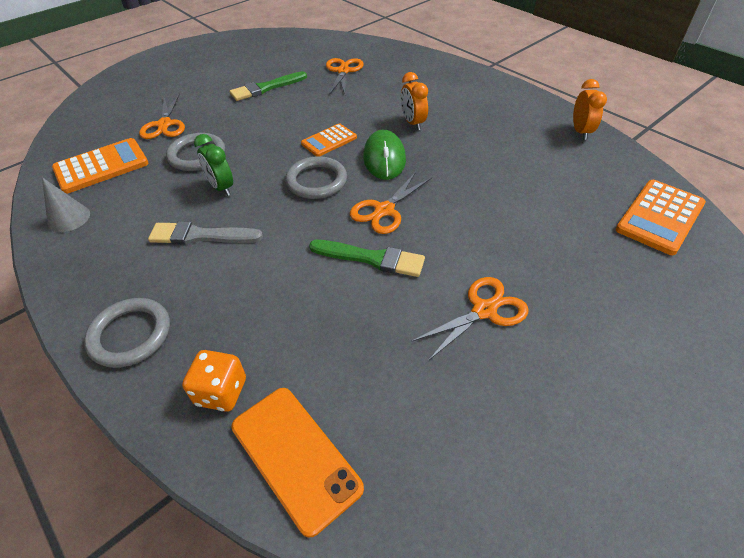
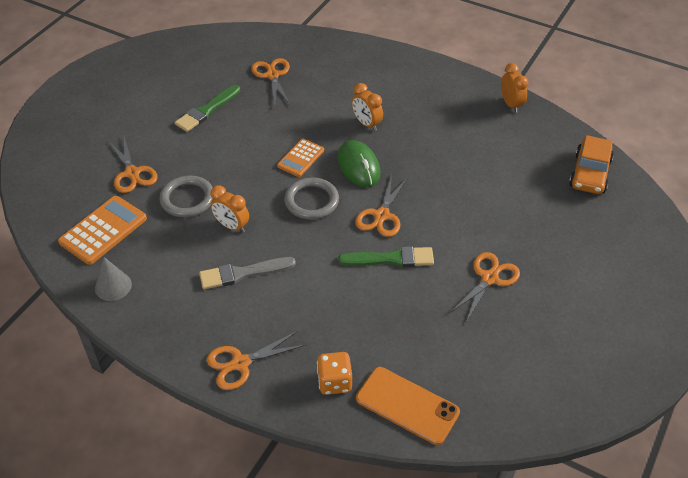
camera: 20 degrees left, 0 degrees up
(130, 335) = (240, 363): grey ring -> orange scissors
(221, 187) = (231, 226): green clock -> orange clock
(660, 217) = (589, 173): orange calculator -> orange car

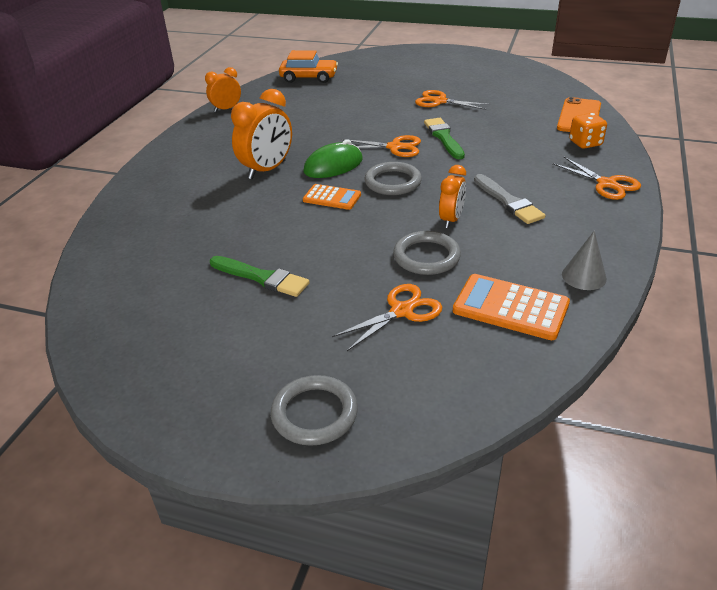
camera: 100 degrees left, 10 degrees down
(68, 122) = (314, 413): none -> grey ring
(272, 75) = (184, 241): orange scissors -> none
(366, 124) = (267, 170): orange clock -> orange clock, size x1.63

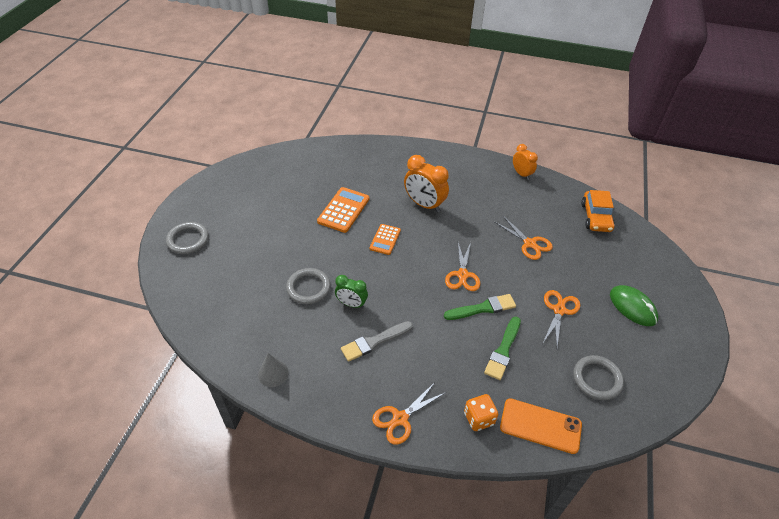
camera: 85 degrees right, 10 degrees up
(262, 277) = (298, 213): green brush -> green brush (503, 350)
(333, 166) = (431, 239): green mouse -> green mouse (632, 307)
(393, 182) = (406, 272): grey ring -> grey ring (597, 379)
(401, 311) = (256, 274): orange scissors -> orange scissors (529, 243)
(451, 220) = (351, 304): orange clock -> green clock
(510, 307) = (248, 326): orange calculator -> orange calculator (343, 210)

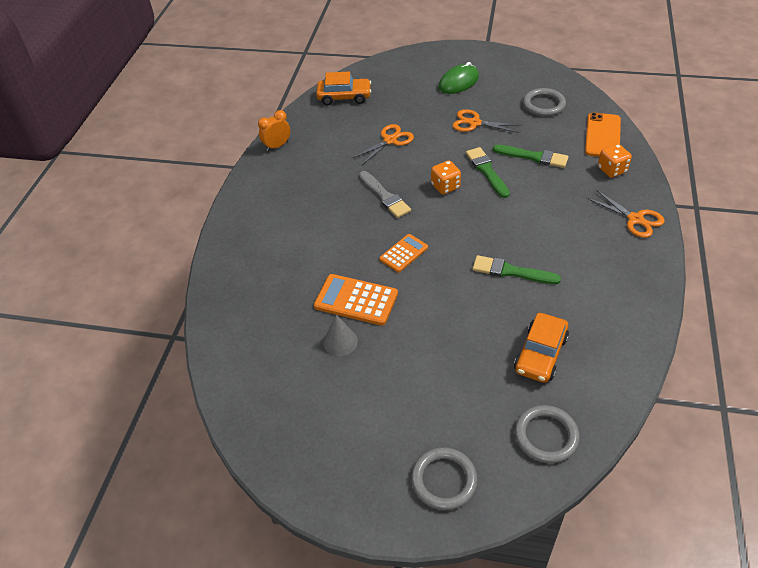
camera: 90 degrees left, 0 degrees up
(264, 307) = (540, 354): none -> orange car
(273, 373) = (628, 325): grey cone -> grey cone (340, 342)
(308, 288) = (498, 315): grey ring -> grey ring (546, 436)
(351, 304) = (511, 271): green clock -> green brush
(374, 342) = (556, 246): grey brush -> grey brush (385, 196)
(385, 239) = (403, 253): orange calculator -> orange calculator turned 60 degrees counterclockwise
(424, 204) = (337, 223): orange clock -> none
(462, 275) = (445, 186): orange scissors -> orange dice

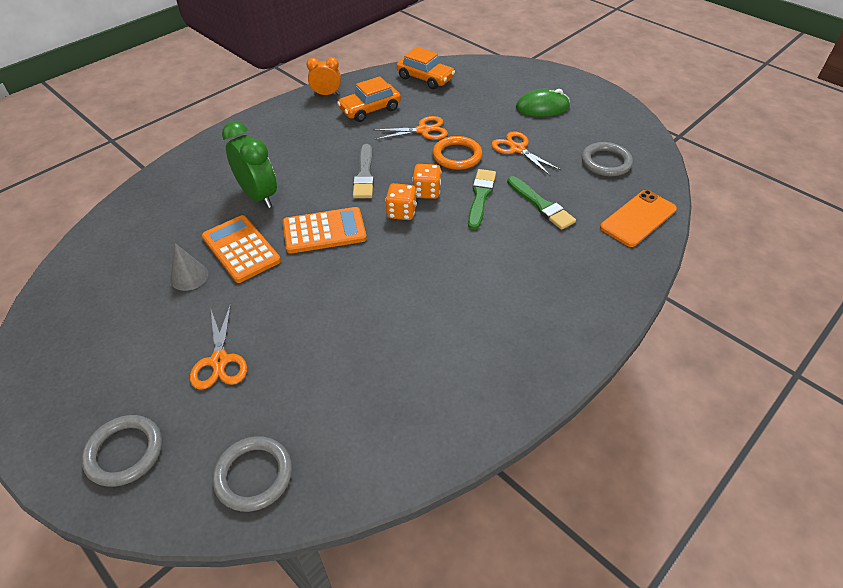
camera: 30 degrees right, 0 degrees up
(320, 254) = (258, 196): none -> green clock
(403, 253) = (324, 231): orange calculator -> orange calculator, size x1.57
(437, 148) = (457, 156): none -> orange ring
(511, 271) = (399, 299): green brush -> none
(540, 354) = (338, 393): orange car -> orange car (370, 109)
(612, 170) = (611, 256): orange dice -> orange dice (401, 212)
(635, 219) = (583, 317): orange scissors -> orange scissors (219, 361)

